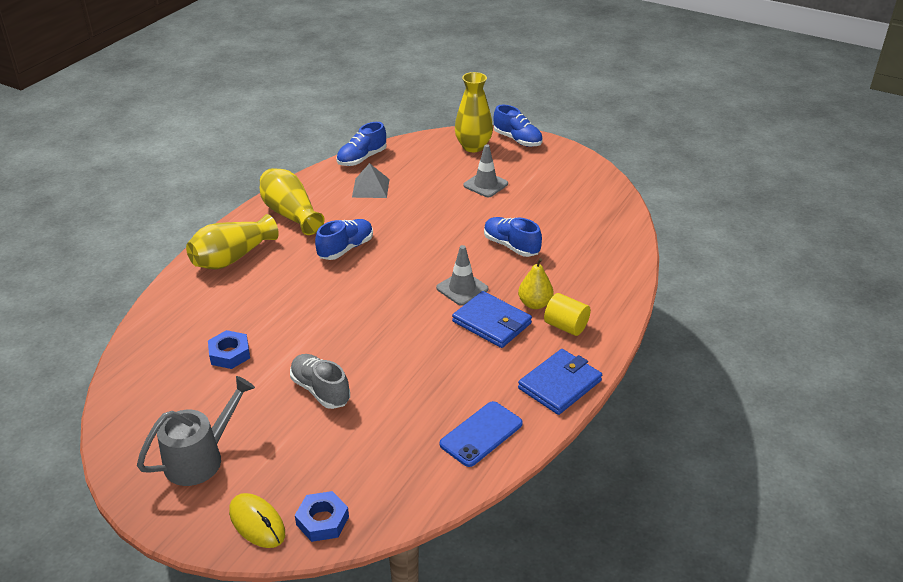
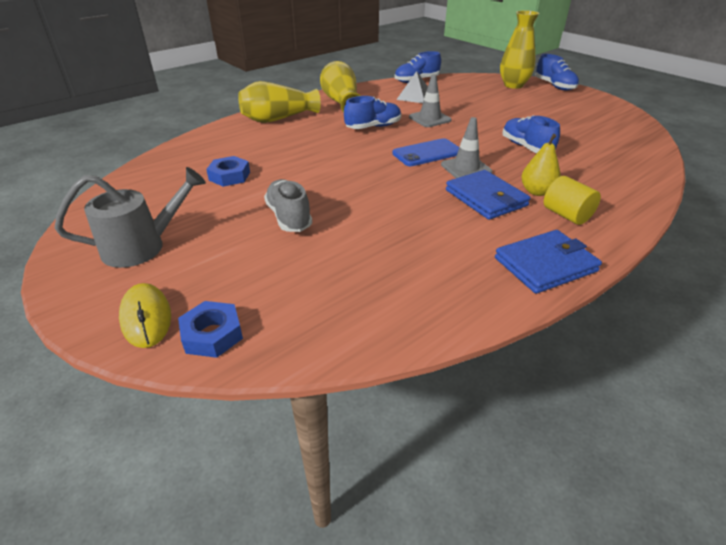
camera: 20 degrees right, 0 degrees up
(481, 434) = (435, 292): blue phone -> blue phone (427, 153)
(485, 184) = (516, 107): grey traffic cone -> grey traffic cone (429, 119)

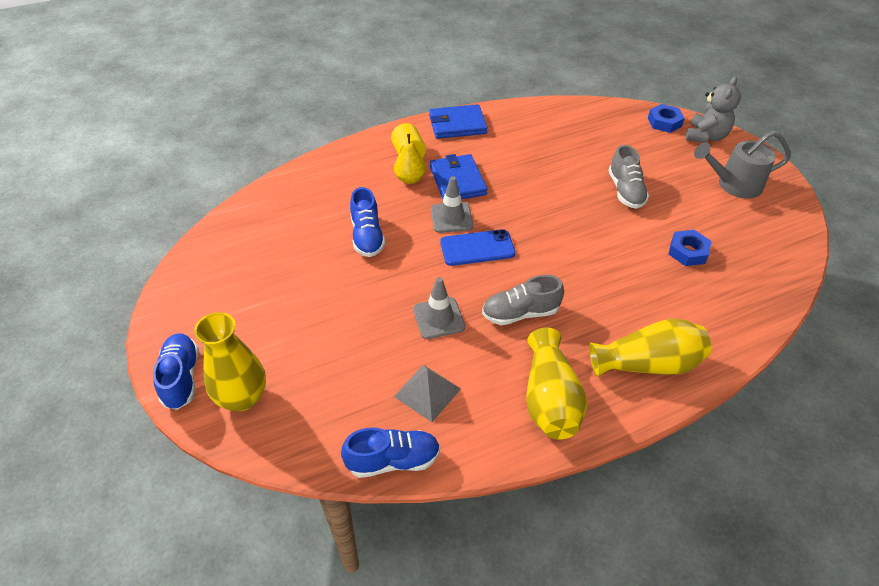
camera: 165 degrees left, 10 degrees up
(146, 318) = (705, 136): yellow mouse -> grey teddy bear
(373, 127) = (520, 313): blue shoe -> grey shoe

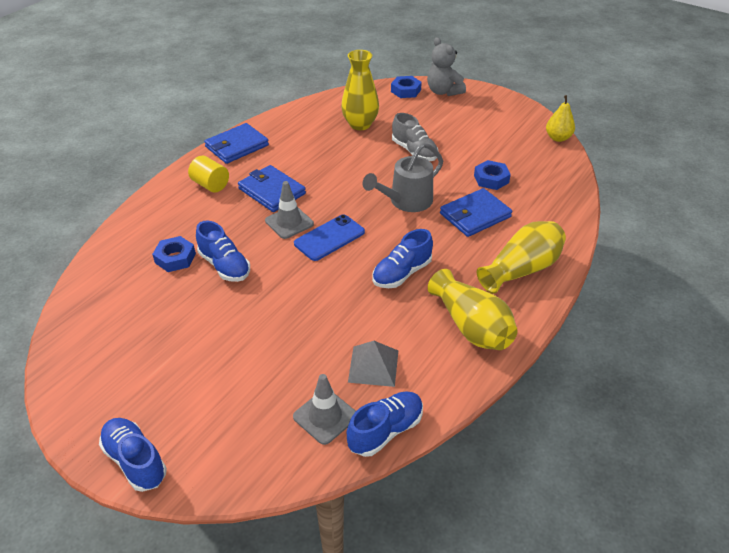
camera: 30 degrees left, 5 degrees down
(242, 397) = (211, 448): yellow vase -> yellow vase (360, 124)
(332, 212) = (175, 258): none -> blue nut
(410, 179) = (228, 205): yellow pear -> yellow pear (558, 138)
(438, 318) = (339, 305): grey traffic cone -> grey traffic cone (325, 416)
(520, 313) = (402, 273): grey shoe -> blue shoe
(640, 284) = (475, 215): none -> blue wallet
(705, 136) = (443, 91): grey teddy bear -> grey teddy bear turned 150 degrees clockwise
(733, 185) = (488, 120): grey watering can -> grey watering can (406, 202)

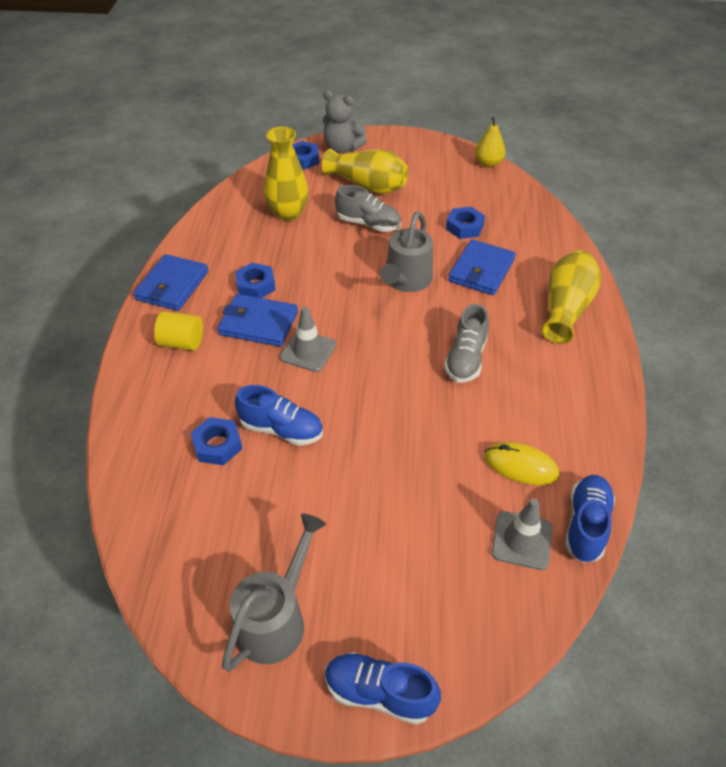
camera: 30 degrees left, 5 degrees up
(115, 380) = (276, 618): none -> grey watering can
(292, 165) = (256, 285): none -> blue nut
(329, 238) = (364, 351): blue phone -> none
(373, 366) = (520, 466): grey pyramid -> yellow mouse
(402, 273) = (466, 359): blue shoe -> grey shoe
(471, 326) = (571, 384): yellow vase -> yellow vase (368, 185)

